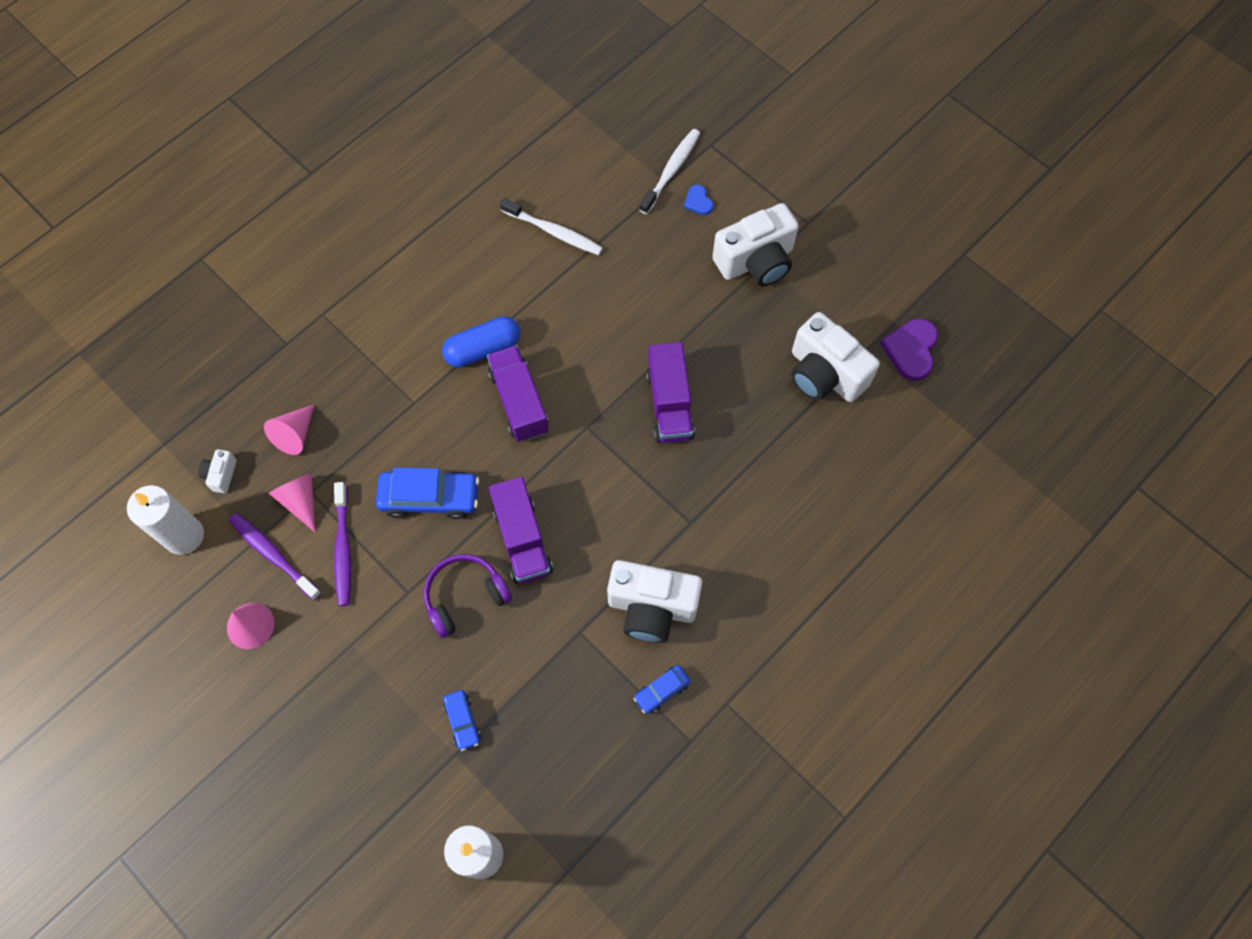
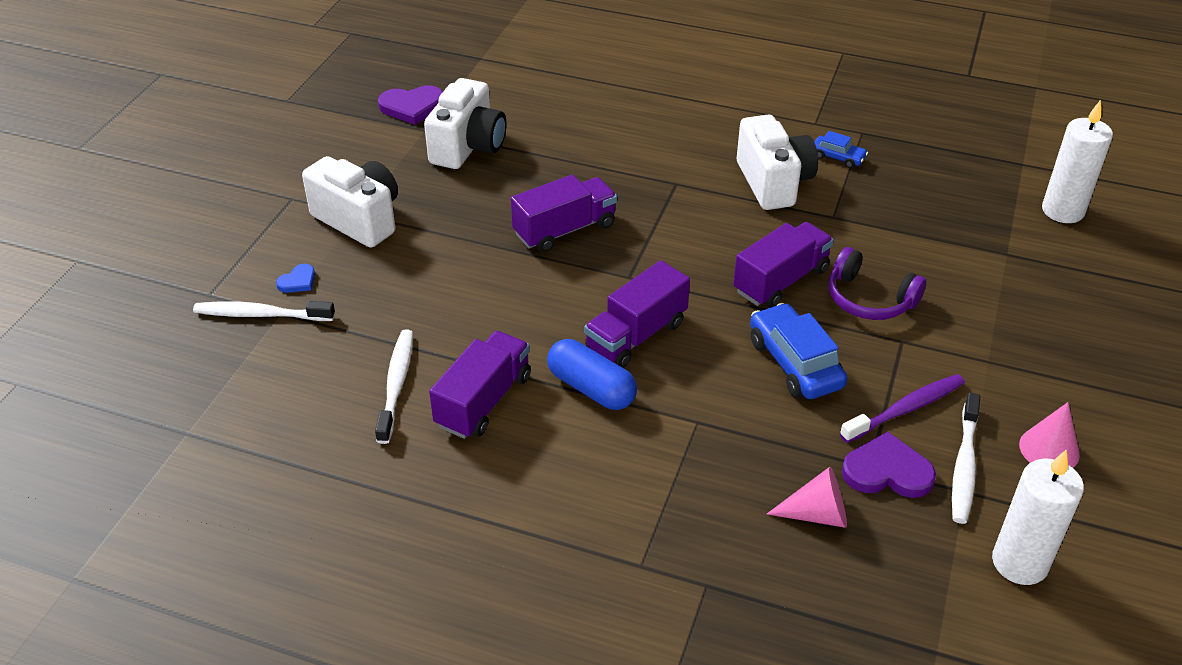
camera: 115 degrees left, 25 degrees down
(221, 475) = (922, 564): white camera -> none
(273, 555) = (964, 466): purple toothbrush -> white toothbrush
(300, 500) = (887, 471): pink cone -> purple heart
(462, 721) = (976, 259): blue car -> none
(509, 278) = (483, 401): none -> purple truck

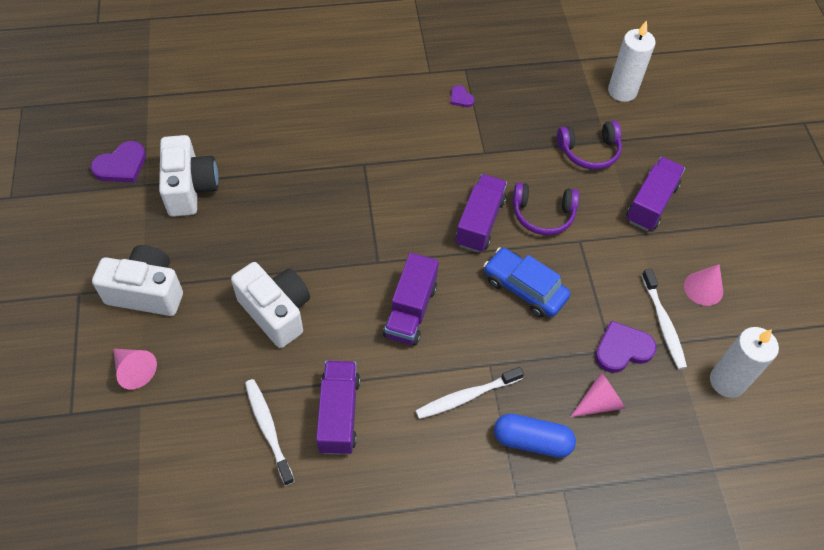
camera: 30 degrees left, 15 degrees up
(261, 315) = (125, 414): white toothbrush -> white toothbrush (466, 396)
(298, 281) = (134, 370): blue heart -> pink cone
(565, 230) = (308, 238): purple truck -> purple truck (651, 203)
(591, 388) = (406, 369): blue capsule -> blue capsule (532, 441)
(773, 183) = (430, 137): white camera -> white camera (276, 312)
(838, 157) = (461, 98): blue car -> purple heart
(905, 409) = (609, 295): purple toothbrush -> none
(975, 257) = (589, 151): none -> purple headphones

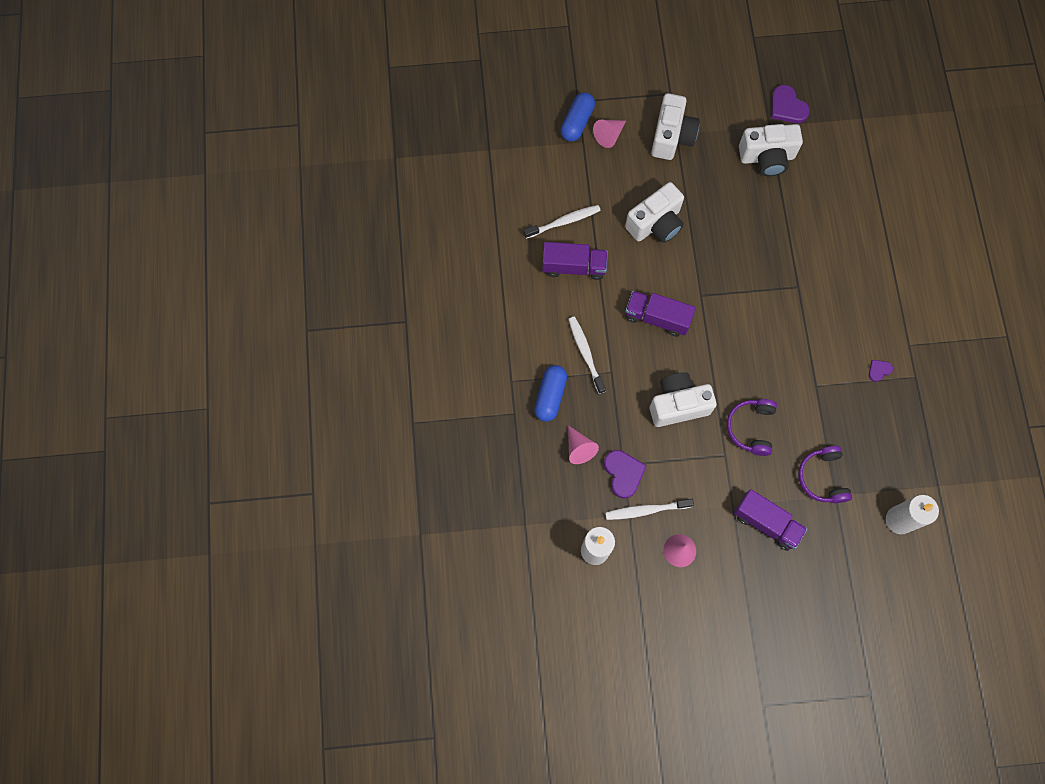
camera: 95 degrees right, 15 degrees up
(106, 414) = (577, 122): none -> blue capsule
(480, 222) = (741, 376): purple truck -> none
(524, 288) = (678, 405): blue car -> white camera

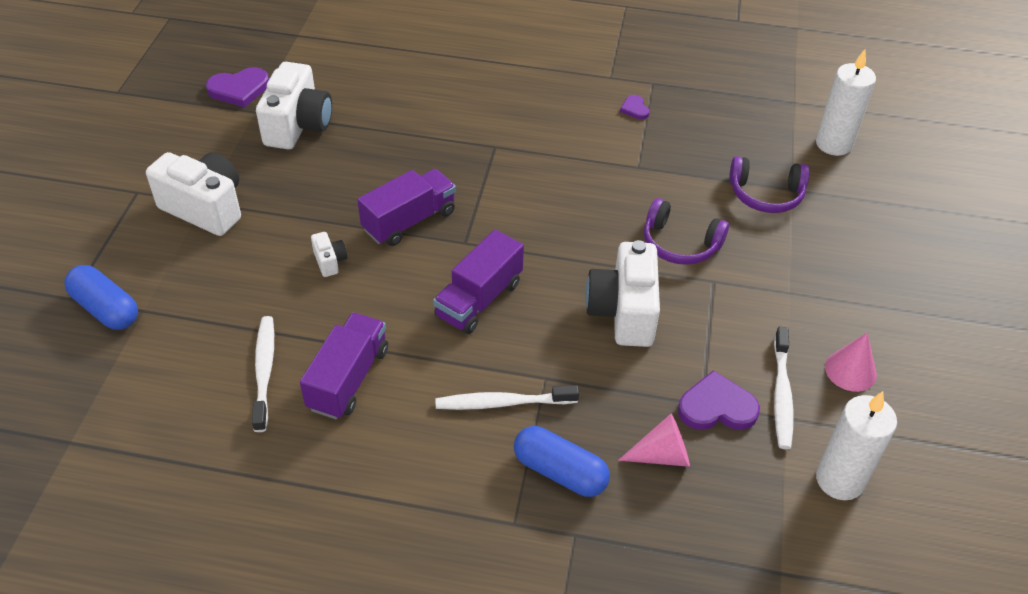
camera: 75 degrees left, 25 degrees down
(609, 135) = (155, 276): pink cone -> none
(655, 224) = (330, 261): white camera -> white camera, size x0.45
(766, 523) = (820, 265): purple truck -> purple truck (409, 221)

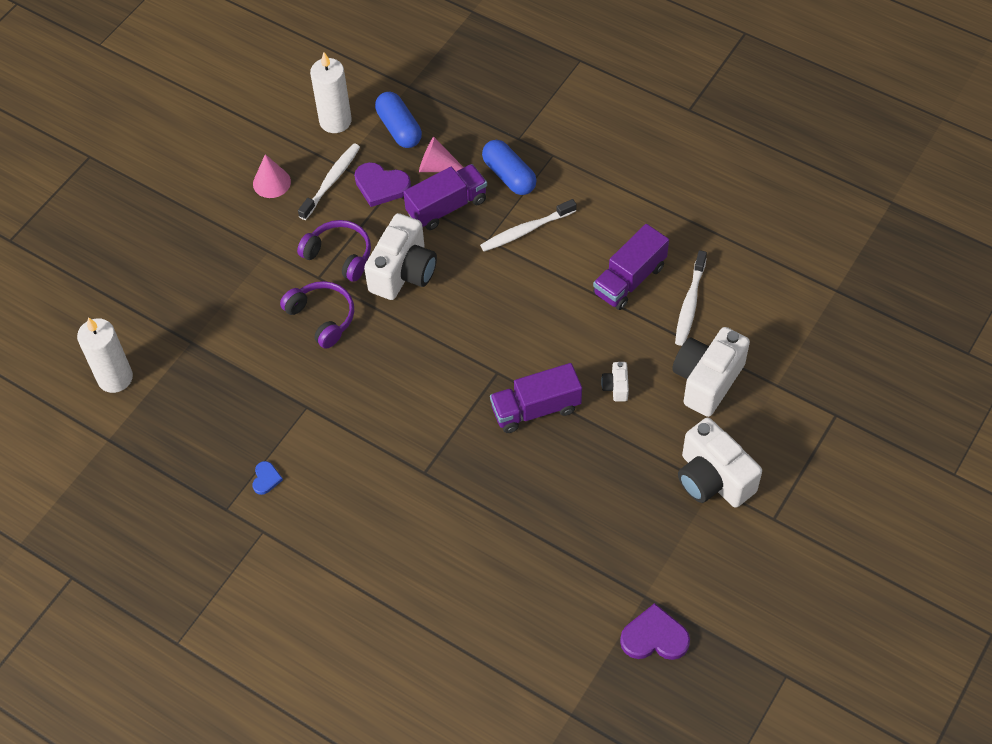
camera: 155 degrees left, 10 degrees up
(106, 309) = (807, 395): blue capsule -> blue capsule (399, 128)
(298, 126) = (605, 560): white camera -> white camera (707, 380)
(479, 299) = (508, 315): purple truck -> purple truck (447, 207)
(503, 403) = (526, 230): white toothbrush -> white toothbrush turned 135 degrees clockwise
(635, 109) = (266, 479): purple heart -> blue heart
(765, 194) = (217, 343): purple headphones -> purple headphones (339, 255)

